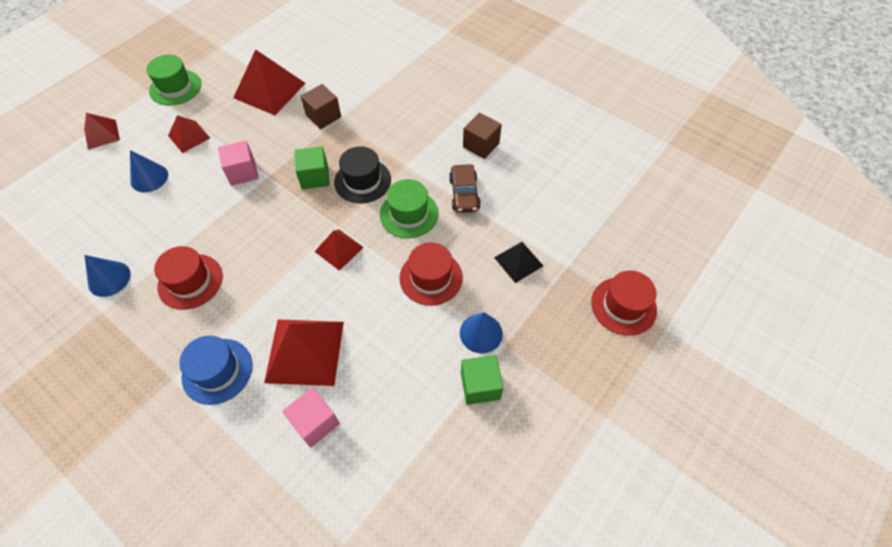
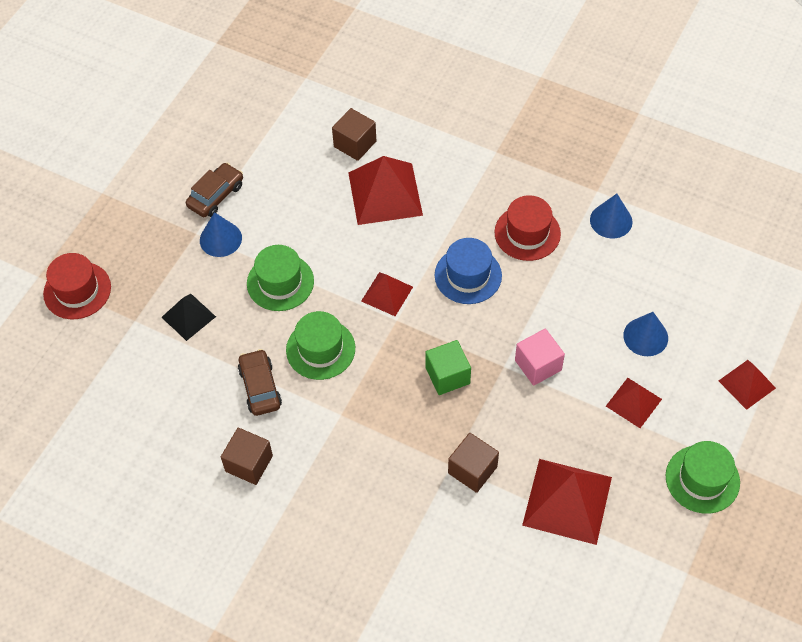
camera: 170 degrees right, 0 degrees up
(217, 371) = (458, 164): blue hat -> blue hat (468, 275)
(315, 422) = (355, 144): pink cube -> brown cube
(362, 181) = (387, 381): black hat -> none
(431, 277) = (280, 282): red hat -> green hat
(480, 385) = (216, 195): green cube -> brown car

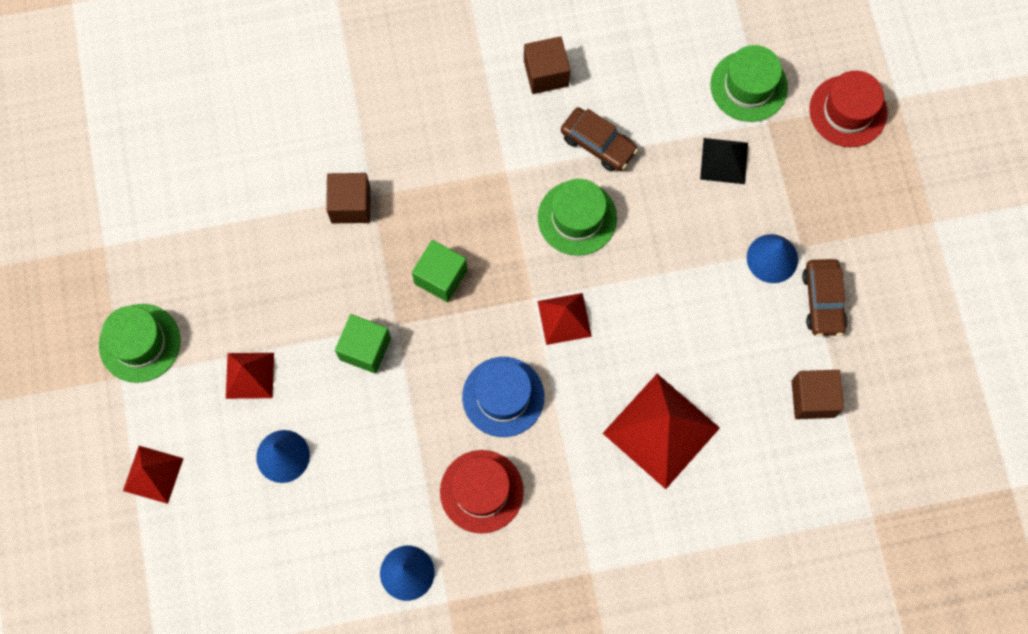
camera: 140 degrees right, 15 degrees up
(280, 282) = (674, 256): green hat -> green hat (748, 86)
(355, 144) = (743, 468): brown cube -> brown cube (813, 398)
(538, 365) = (365, 349): pink cube -> green cube
(567, 501) = (248, 236): red pyramid -> none

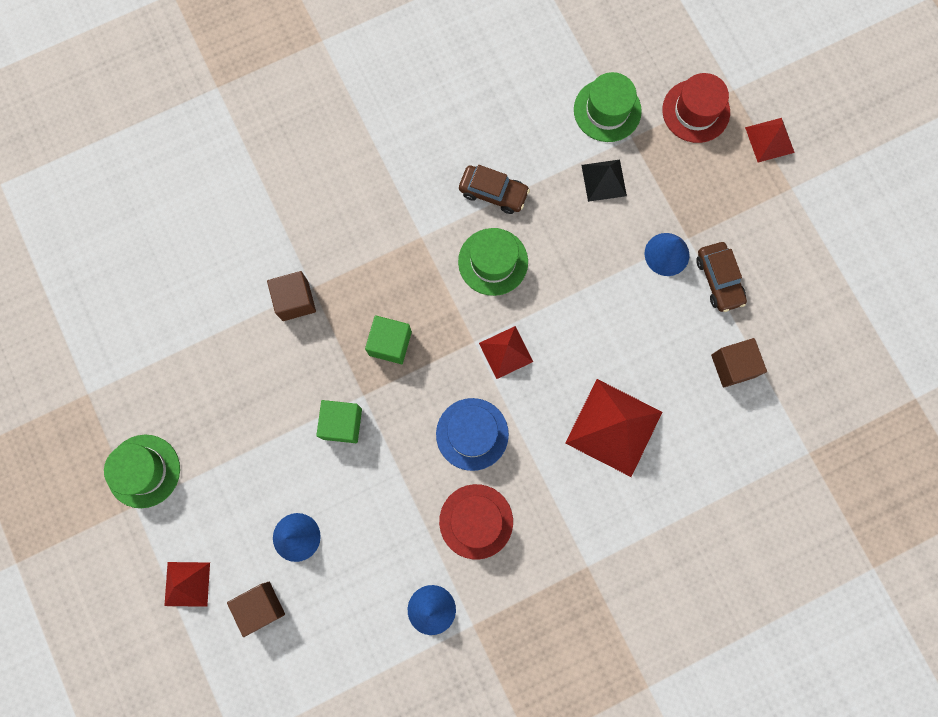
camera: 15 degrees left, 5 degrees up
(250, 375) = (248, 473): red pyramid -> red pyramid (769, 139)
(546, 73) = (432, 142): brown cube -> brown cube (261, 606)

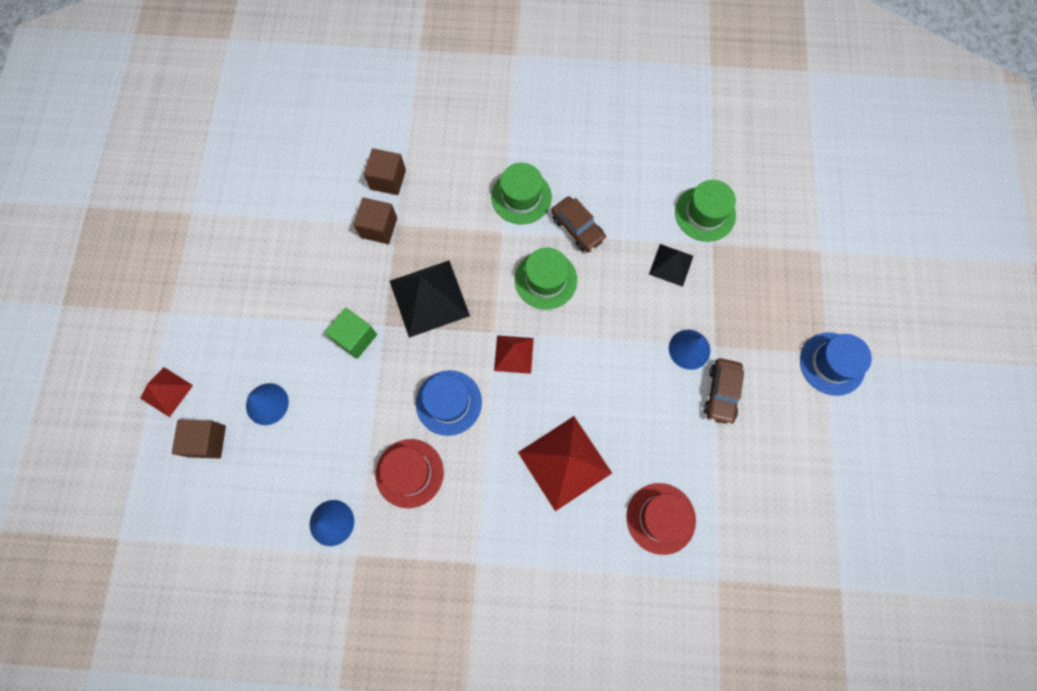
camera: 30 degrees right, 5 degrees down
(143, 471) = (191, 290): green hat -> green hat (521, 197)
(390, 343) = (429, 298): green cube -> black pyramid
(696, 111) = (778, 251): red hat -> red hat (660, 518)
(733, 366) = (693, 469): brown cube -> brown cube (388, 179)
(769, 139) = (828, 305): red pyramid -> none
(802, 195) = (832, 363): none -> blue hat

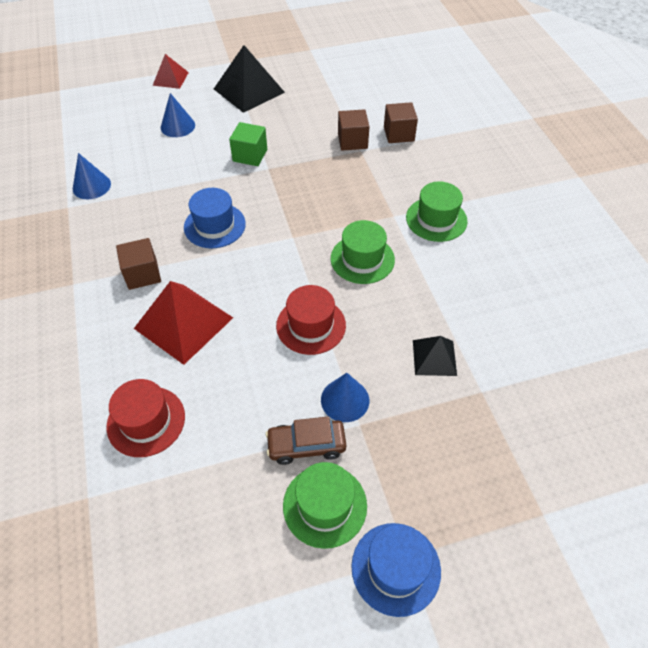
camera: 70 degrees right, 20 degrees down
(207, 441) = (139, 107): brown cube -> brown cube (142, 274)
(409, 473) = (144, 219): red hat -> red hat (311, 325)
(429, 298) = (305, 187): black pyramid -> black pyramid (249, 90)
(513, 354) = (277, 256): red pyramid -> none
(577, 228) = (429, 268): brown car -> none
(705, 214) = (514, 374): green hat -> green hat (325, 505)

